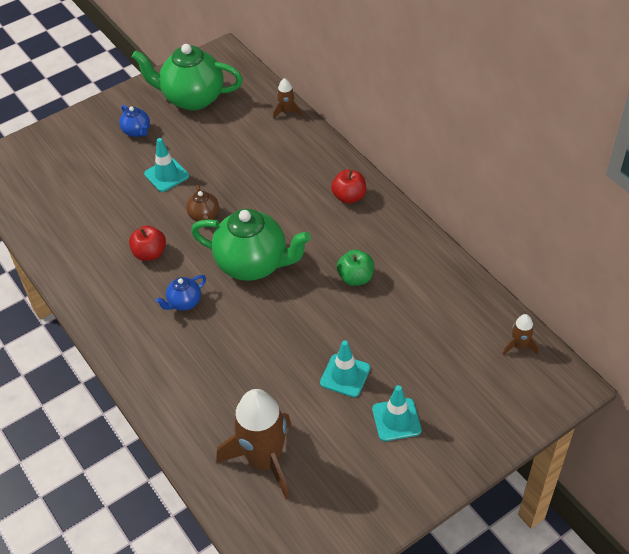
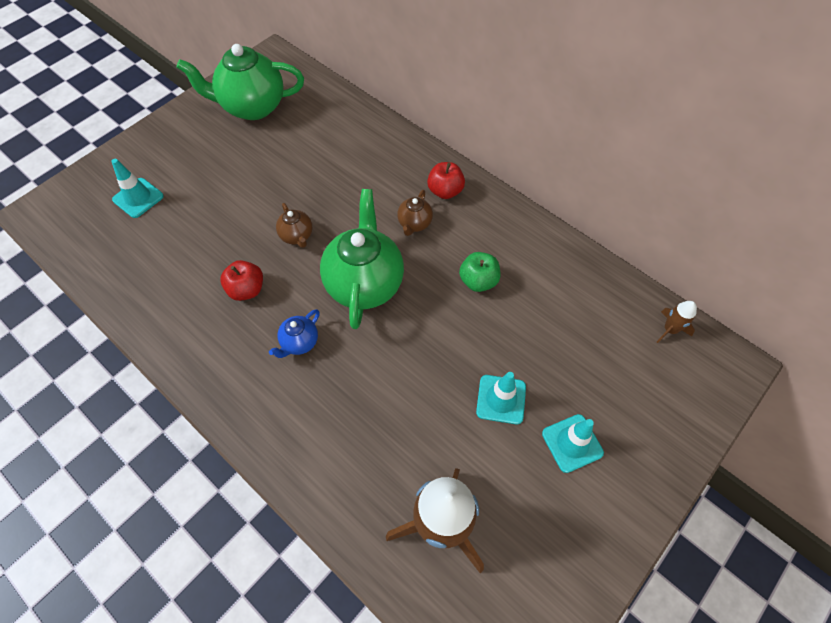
camera: 15 degrees left, 10 degrees up
(137, 131) = (200, 151): blue teapot -> none
(166, 175) = (244, 195): turquoise traffic cone -> turquoise traffic cone (138, 198)
(253, 264) = (364, 283): green teapot -> green teapot turned 90 degrees counterclockwise
(286, 111) = (355, 108): brown rocket -> none
(312, 221) = (414, 224): none -> brown teapot

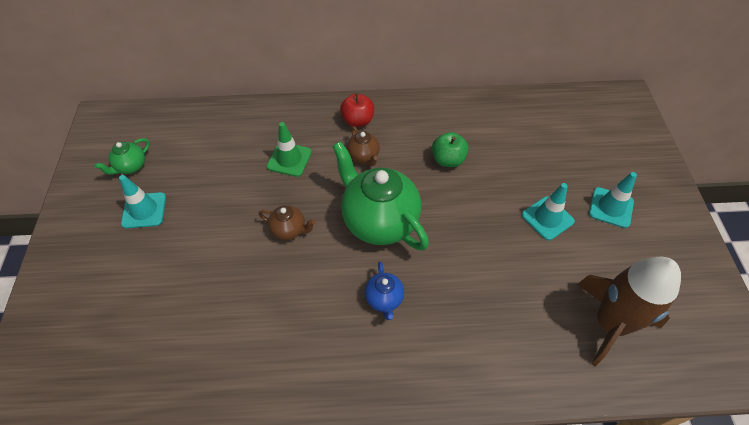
camera: 45 degrees left, 5 degrees down
(138, 198) = (108, 312): turquoise traffic cone -> turquoise traffic cone (144, 210)
(246, 289) = (298, 299): red apple -> none
(252, 107) = (131, 167): green teapot -> green teapot, size x0.46
(358, 182) = (289, 159): none -> green traffic cone
(670, 329) = (578, 103): brown rocket -> none

